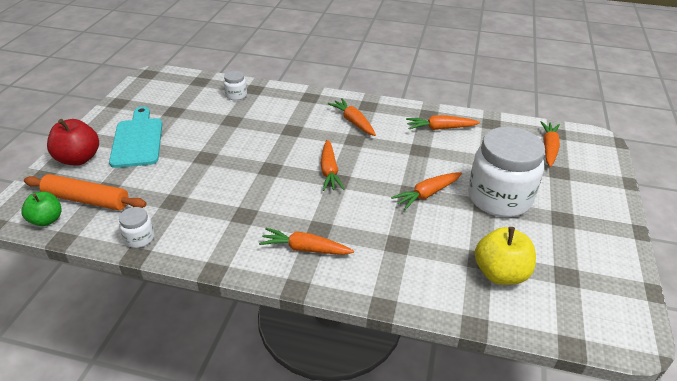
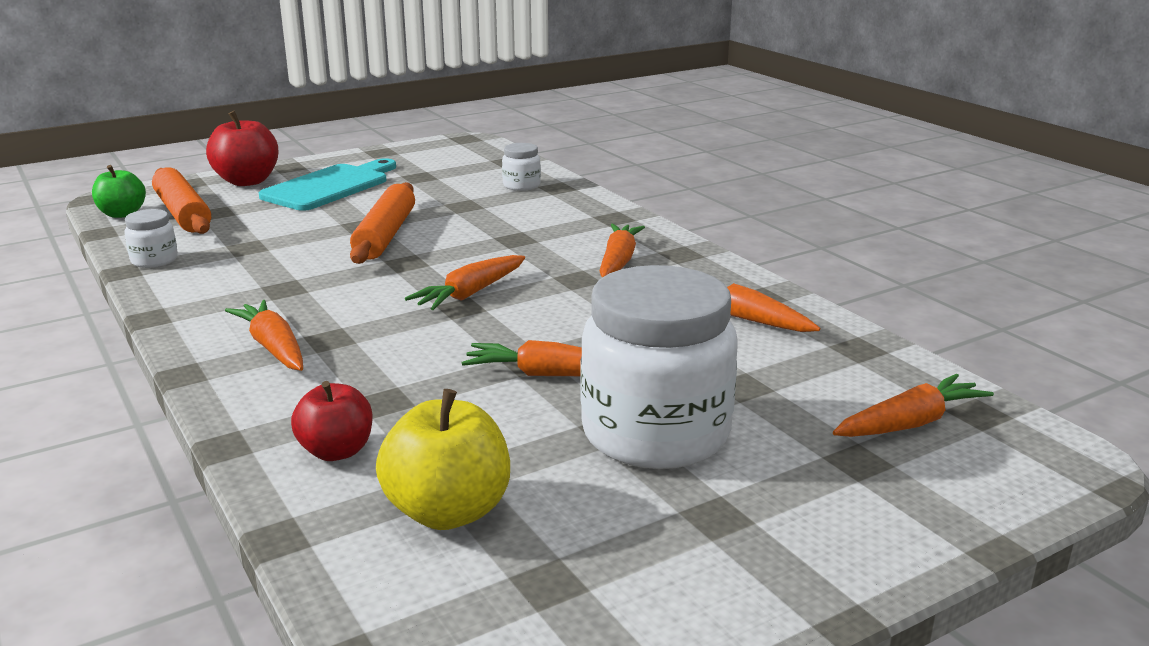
camera: 45 degrees right, 15 degrees down
(230, 157) = (385, 235): none -> orange rolling pin
(424, 278) = (336, 451): none -> red apple

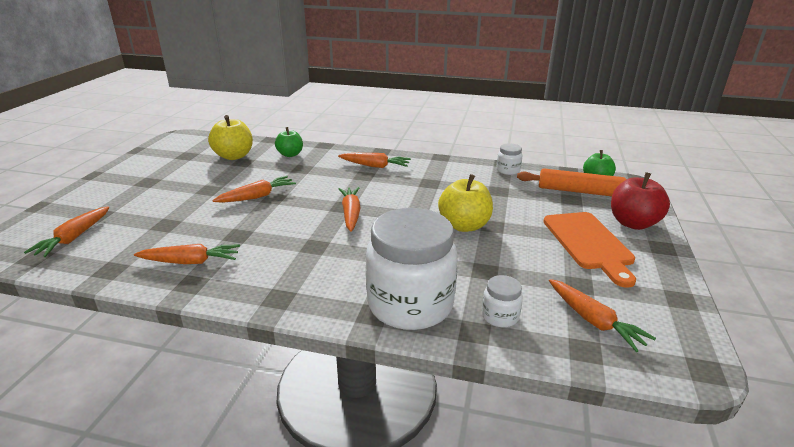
camera: 135 degrees right, 5 degrees up
(330, 186) = (589, 243): turquoise cutting board -> orange cutting board
(336, 451) = (290, 154): red apple -> green apple
(385, 235) = (464, 225): orange rolling pin -> yellow apple
(618, 261) = (310, 270): orange carrot -> orange carrot (594, 321)
(655, 434) = (189, 194): white jar -> white jar (410, 304)

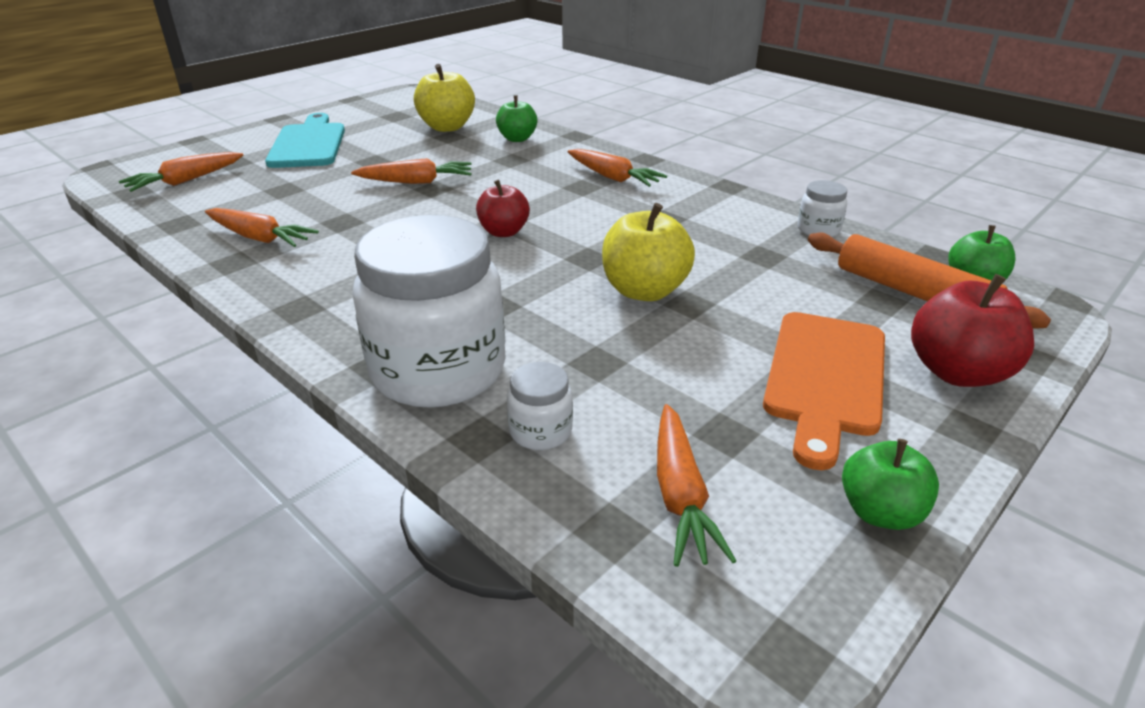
camera: 30 degrees right, 5 degrees up
(143, 188) = (308, 144): none -> turquoise cutting board
(351, 214) = (504, 232): orange carrot -> red apple
(671, 295) = (880, 512): none -> green apple

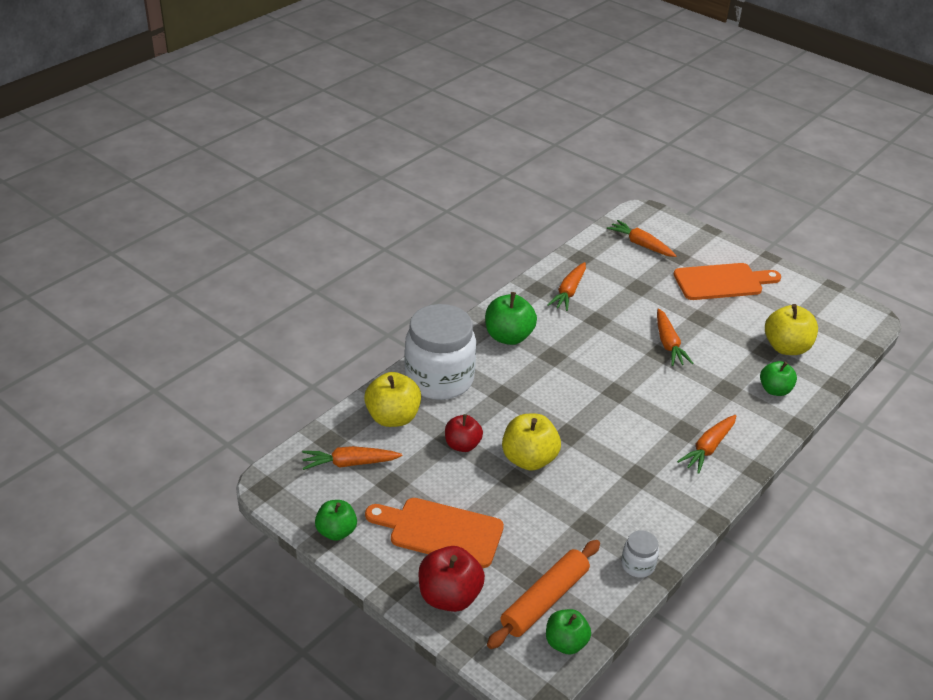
camera: 85 degrees right, 5 degrees up
(308, 144) = (722, 282): turquoise cutting board -> orange cutting board
(346, 294) = (508, 337): none -> green apple
(504, 232) = (598, 393): red apple -> red apple (462, 445)
(540, 431) = (393, 417): white jar -> yellow apple

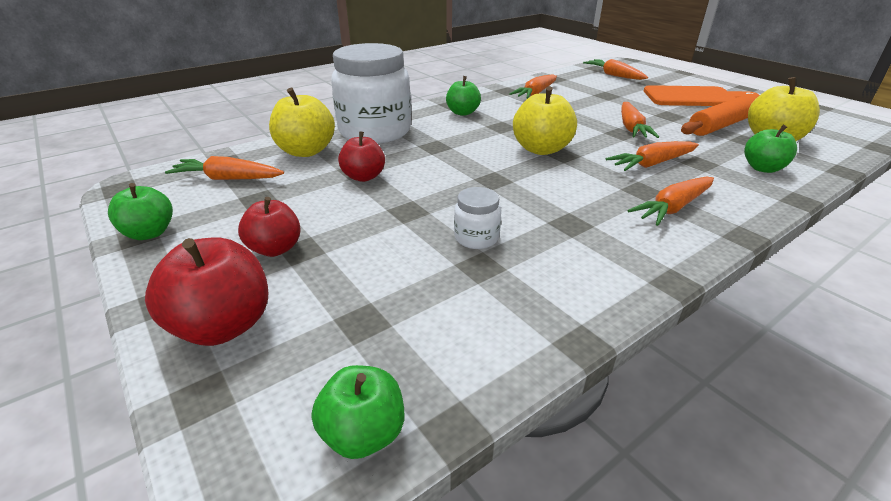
camera: 15 degrees right, 5 degrees down
(440, 532) = (275, 248): orange cutting board -> red apple
(508, 337) = (462, 112): green apple -> green apple, size x0.66
(529, 459) = (434, 195): yellow apple -> yellow apple (541, 149)
(545, 600) = (365, 354): orange rolling pin -> orange rolling pin (722, 125)
(638, 565) = (541, 326): white jar -> white jar (476, 238)
(690, 396) = (652, 164): none -> orange carrot

